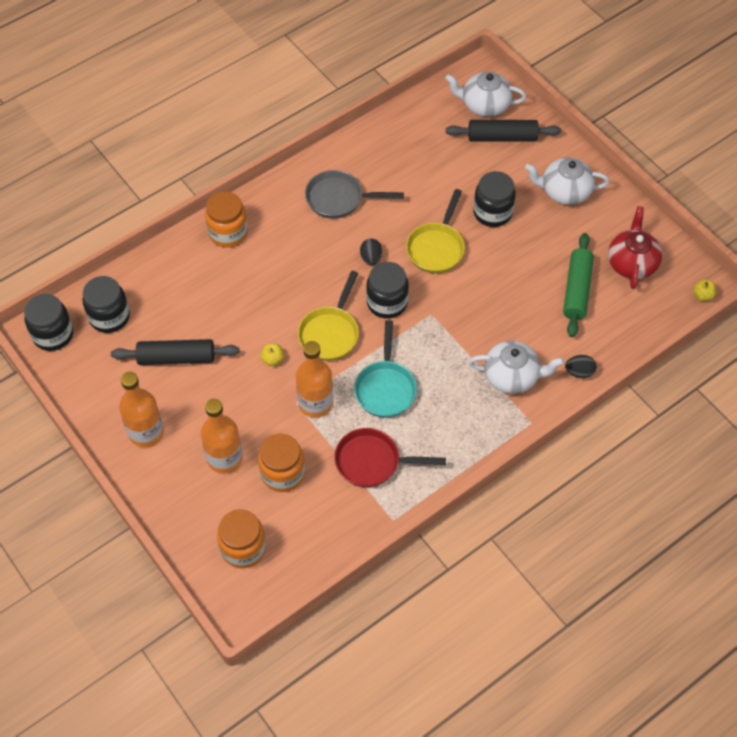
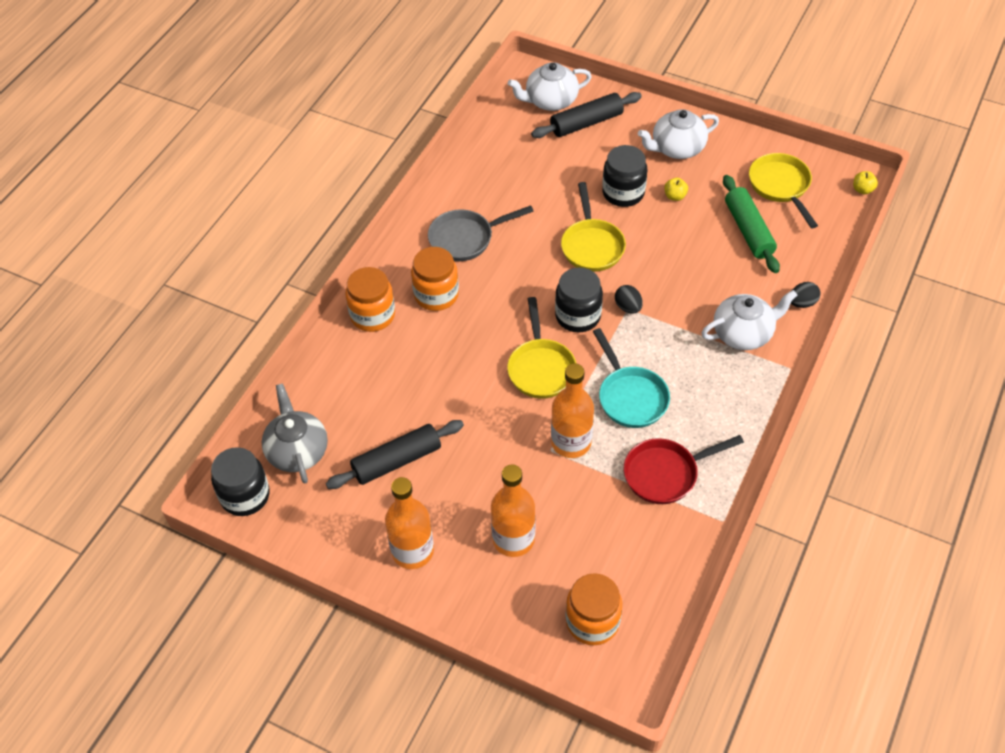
camera: 25 degrees left, 5 degrees down
(109, 317) = (297, 451): black jar -> grey teapot
(272, 359) = (499, 418): yellow apple -> yellow apple (675, 196)
(283, 473) = (583, 526): orange jar -> orange jar (436, 295)
(371, 258) = (534, 281): black egg -> black egg (628, 307)
(631, 263) = (781, 187): red teapot -> yellow pan

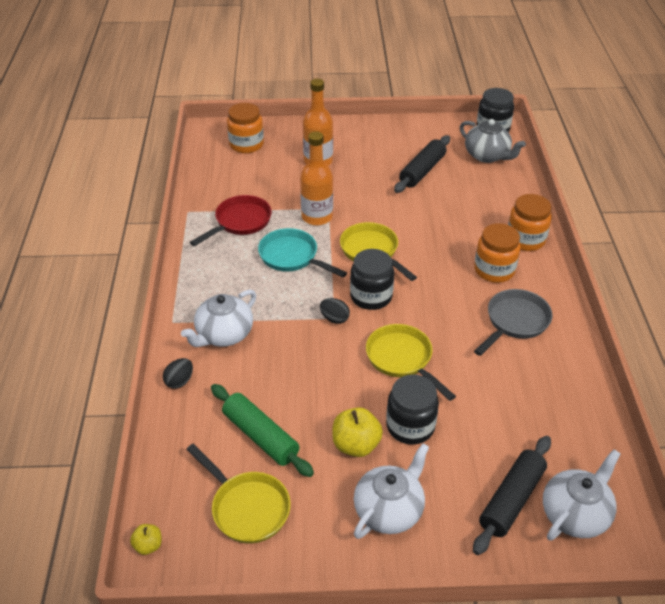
camera: 150 degrees right, 10 degrees down
(412, 551) = (373, 139): orange bottle -> none
(675, 196) = (356, 445): yellow apple -> yellow apple, size x1.80

